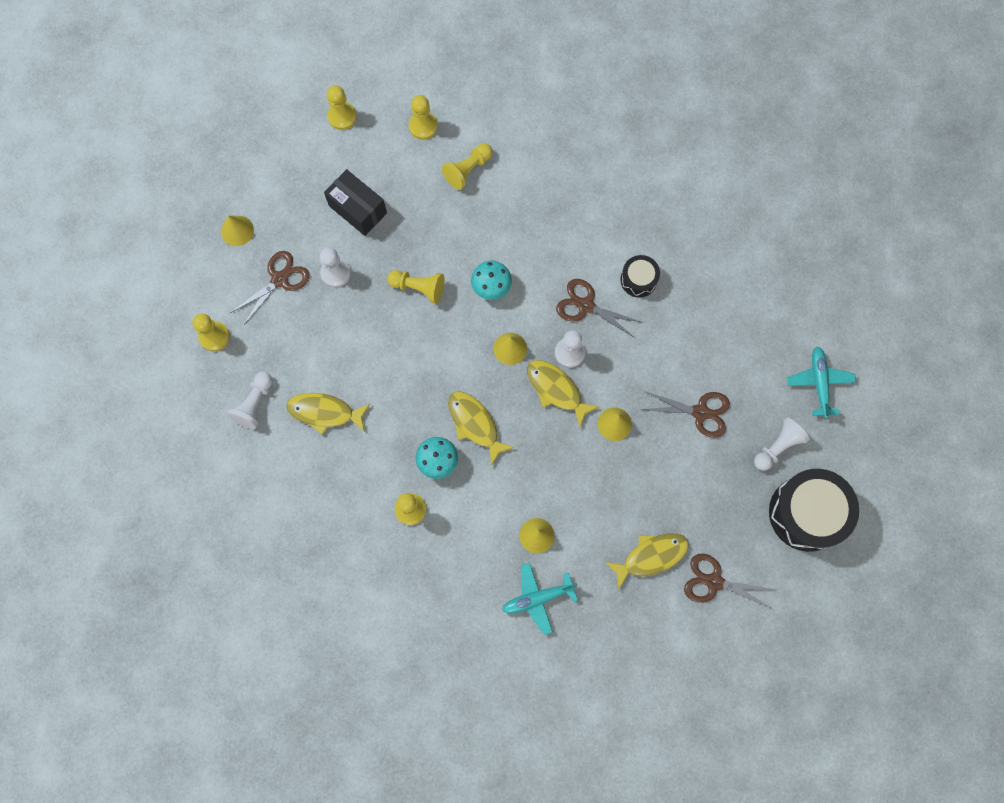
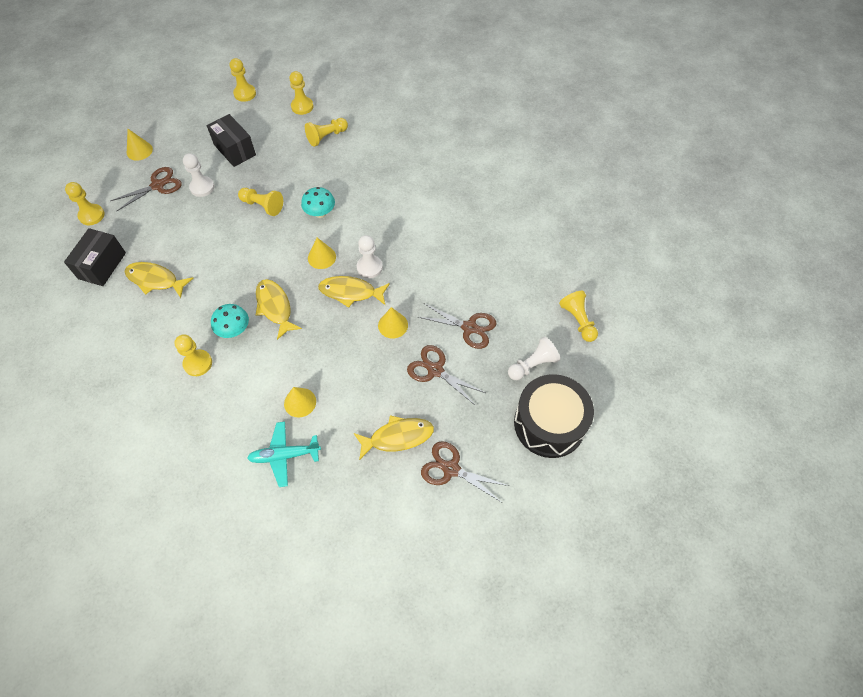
camera: 10 degrees right, 15 degrees down
(255, 404) = (102, 265): white pawn -> black box
(556, 390) = (351, 292): yellow fish -> yellow fish turned 45 degrees counterclockwise
(586, 306) = (392, 237): brown scissors -> brown scissors (435, 370)
(638, 280) = (440, 225): black drum -> none
(819, 383) = (578, 321): turquoise plane -> yellow pawn

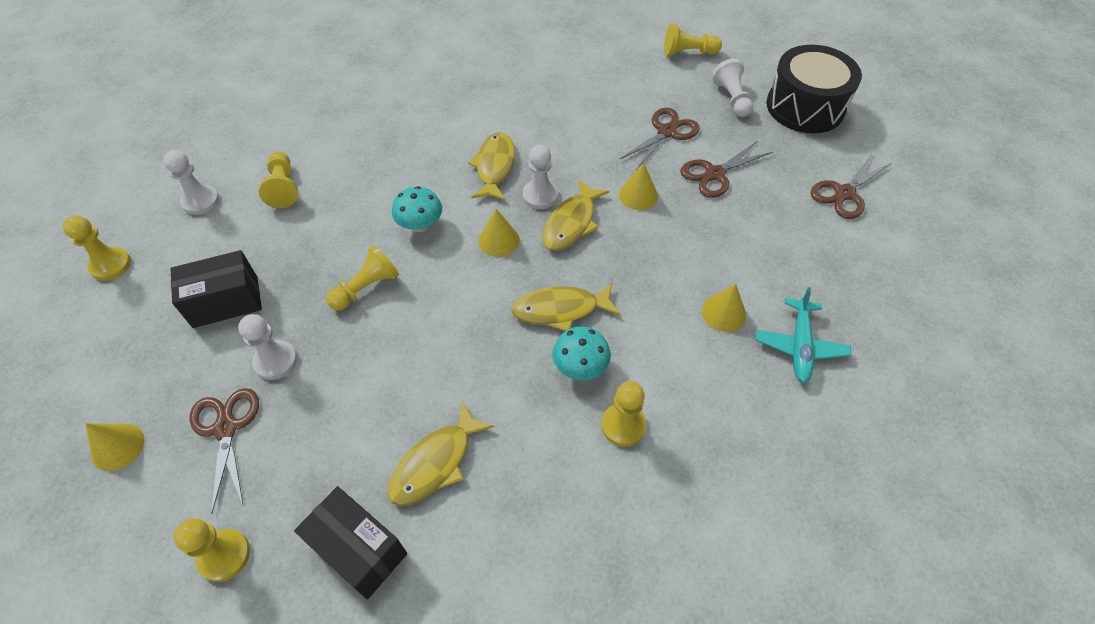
camera: 70 degrees left, 5 degrees down
(302, 106) = (200, 201): yellow pawn -> white pawn
(397, 437) = (795, 228): yellow fish -> yellow fish (495, 167)

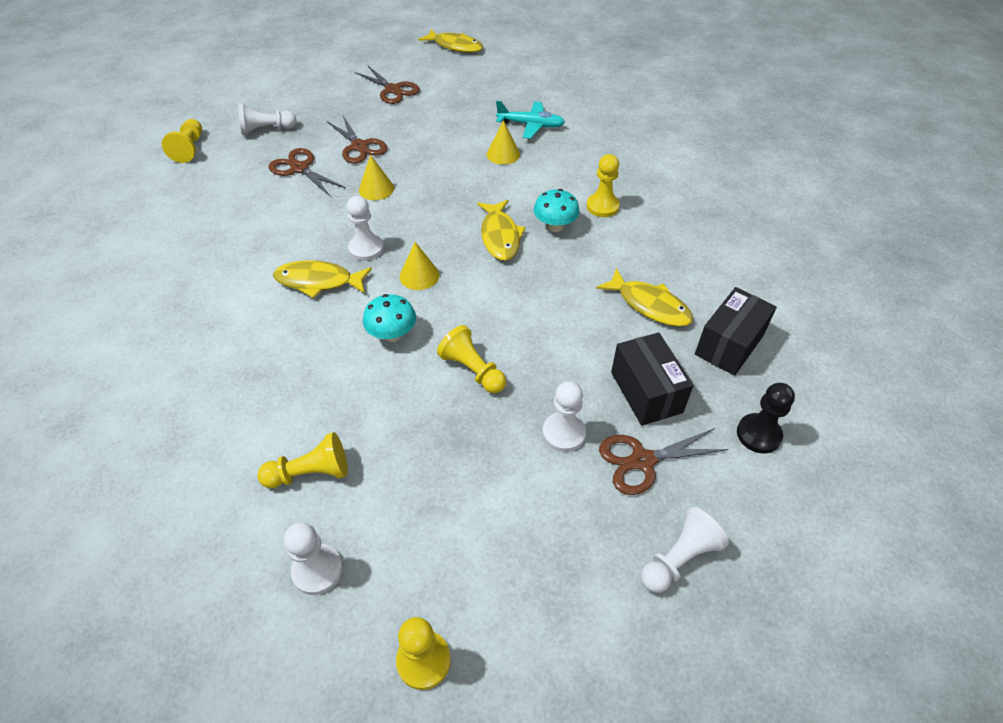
camera: 90 degrees left, 5 degrees down
(118, 447) = (679, 558): yellow cone -> white pawn
(224, 555) = (758, 434): yellow pawn -> black pawn
(226, 302) = (488, 498): black box -> black box (646, 392)
(571, 223) = (404, 229): yellow fish -> yellow fish (455, 46)
(805, 107) = (291, 95): black drum -> none

